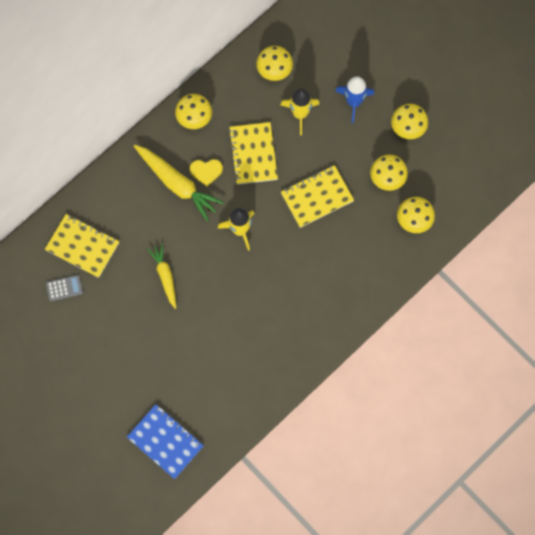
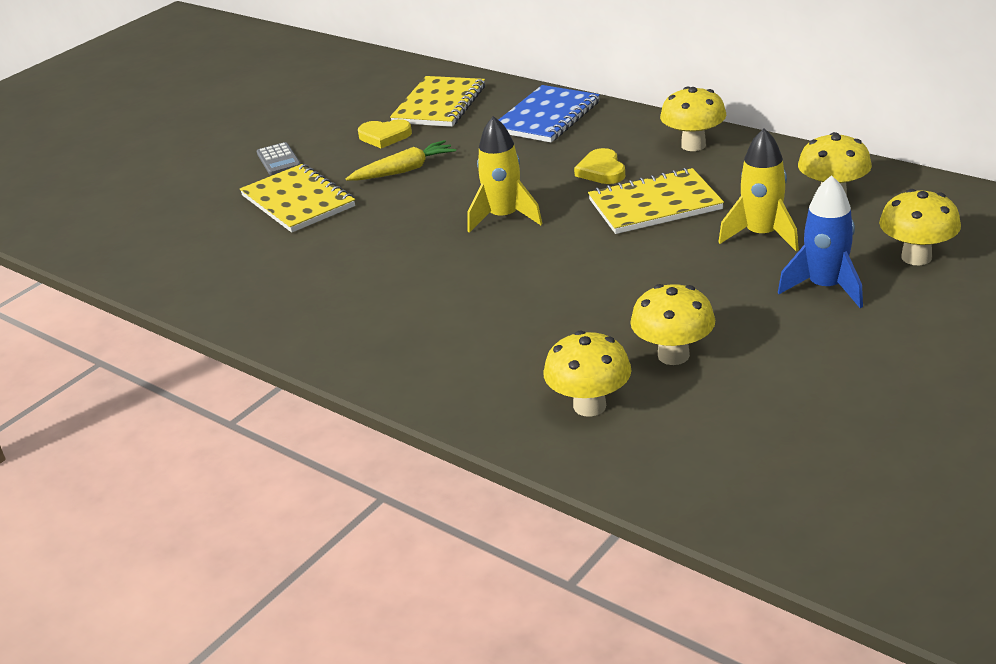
camera: 85 degrees right, 40 degrees down
(64, 288) = (371, 104): grey calculator -> grey calculator (278, 160)
(115, 283) = (384, 136): none -> yellow heart
(165, 442) = (123, 218): blue notebook -> blue notebook (546, 117)
(177, 184) = (568, 152): yellow carrot -> none
(317, 197) = (597, 281): yellow notebook -> yellow notebook (298, 201)
(407, 128) = (806, 363): yellow mushroom -> yellow mushroom (916, 257)

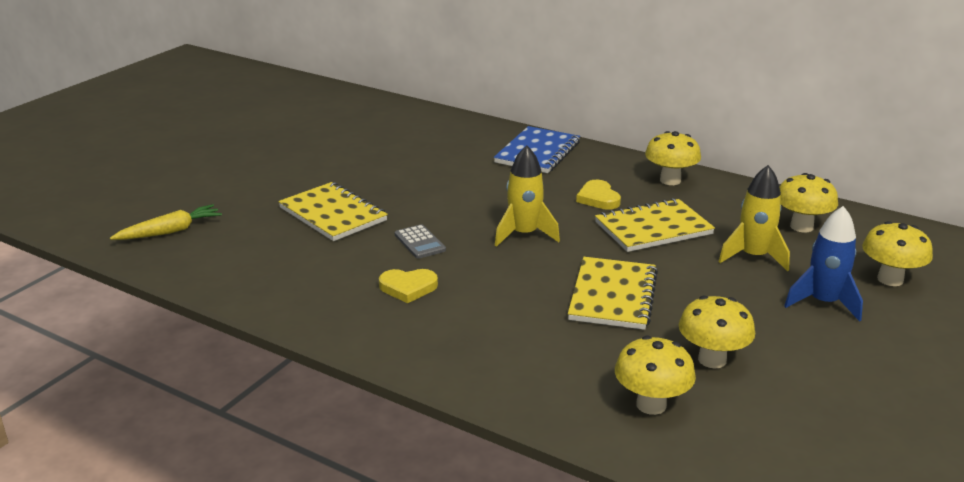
camera: 10 degrees left, 5 degrees down
(278, 160) = (307, 178): grey calculator -> grey calculator (419, 242)
(384, 136) = (399, 162): yellow heart -> yellow heart (408, 287)
(403, 170) = (423, 191): yellow carrot -> yellow carrot (170, 231)
(439, 105) = (440, 138): yellow notebook -> yellow notebook (612, 296)

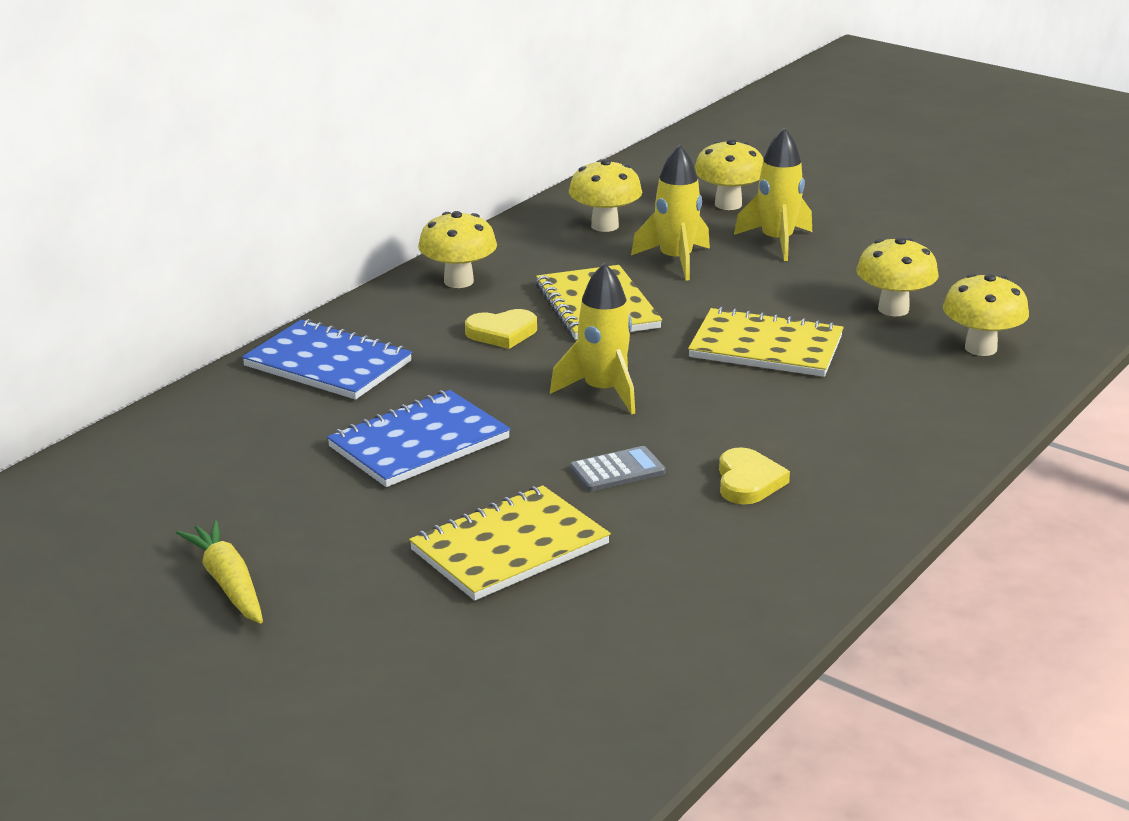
camera: 85 degrees left, 0 degrees up
(170, 231) = (547, 721): yellow carrot -> yellow carrot (228, 583)
(447, 183) = (419, 443): none -> blue notebook
(823, 303) = (777, 242): blue rocket -> yellow rocket

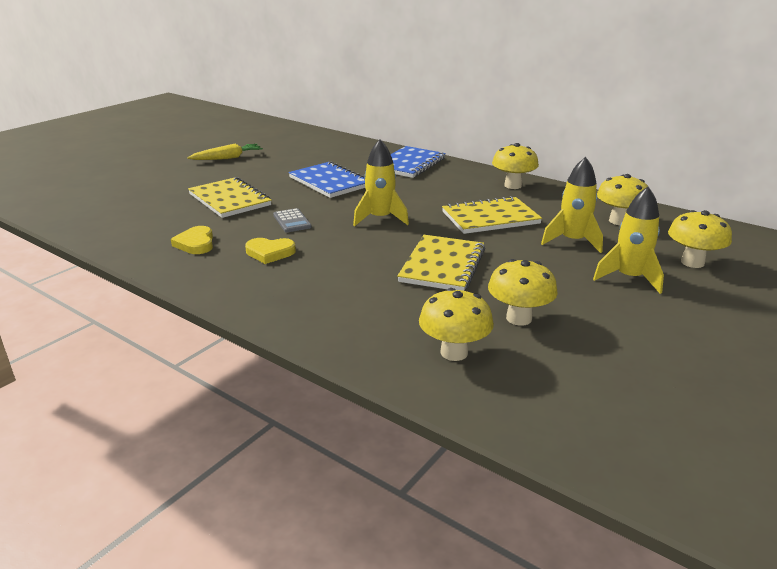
camera: 90 degrees right, 0 degrees up
(502, 333) = (449, 196): yellow heart -> yellow heart (196, 243)

